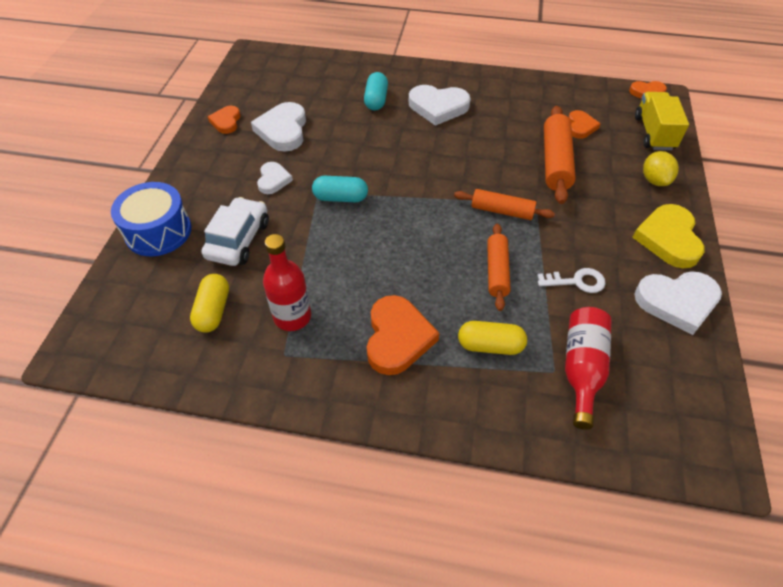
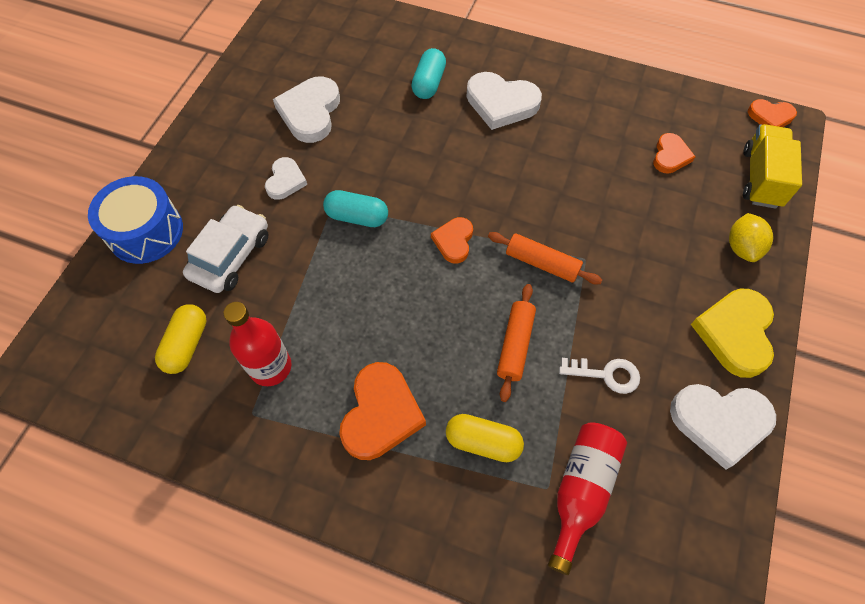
camera: 10 degrees right, 10 degrees up
(226, 122) = (247, 91): orange heart -> orange heart (454, 241)
(555, 162) = (625, 203): orange rolling pin -> none

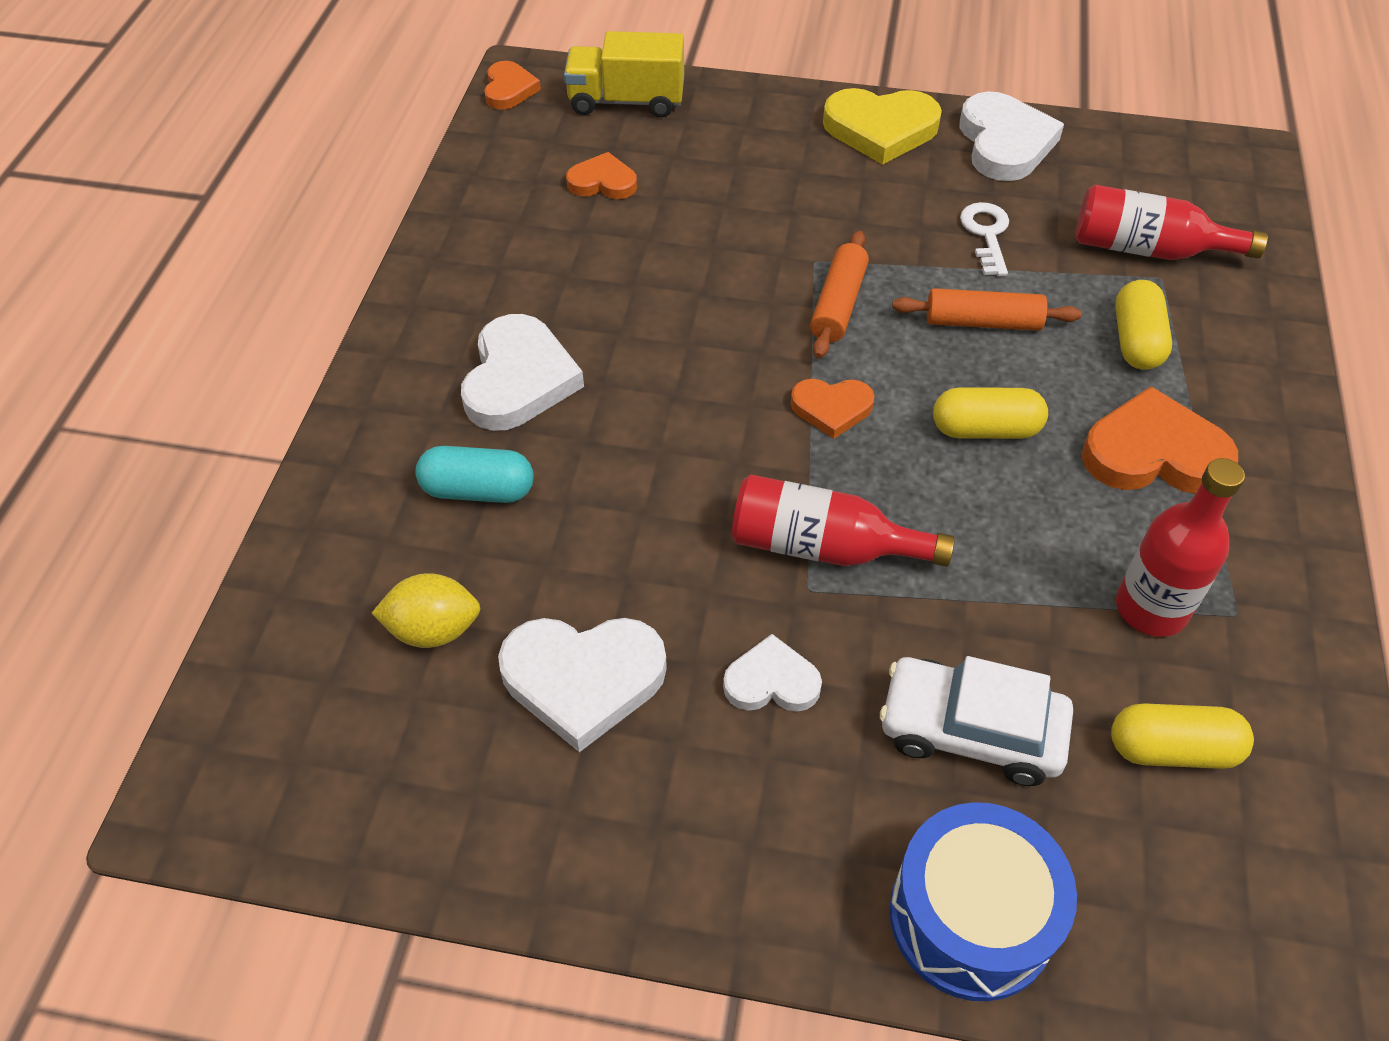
camera: 100 degrees left, 10 degrees down
(357, 217) = (823, 547): turquoise capsule -> red bottle
(421, 319) = (985, 429): none -> yellow capsule
(742, 247) = (748, 120): yellow lemon -> yellow lemon (433, 630)

